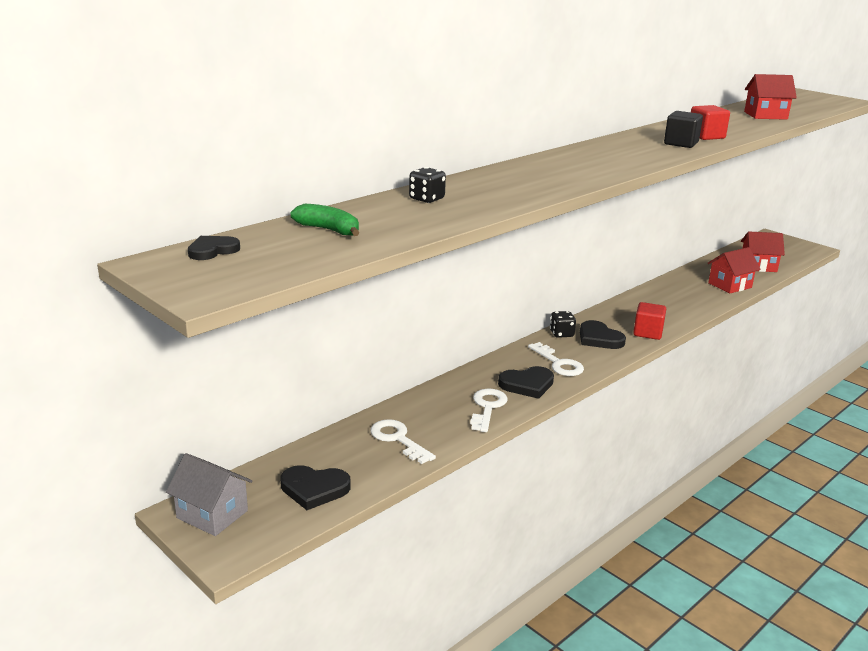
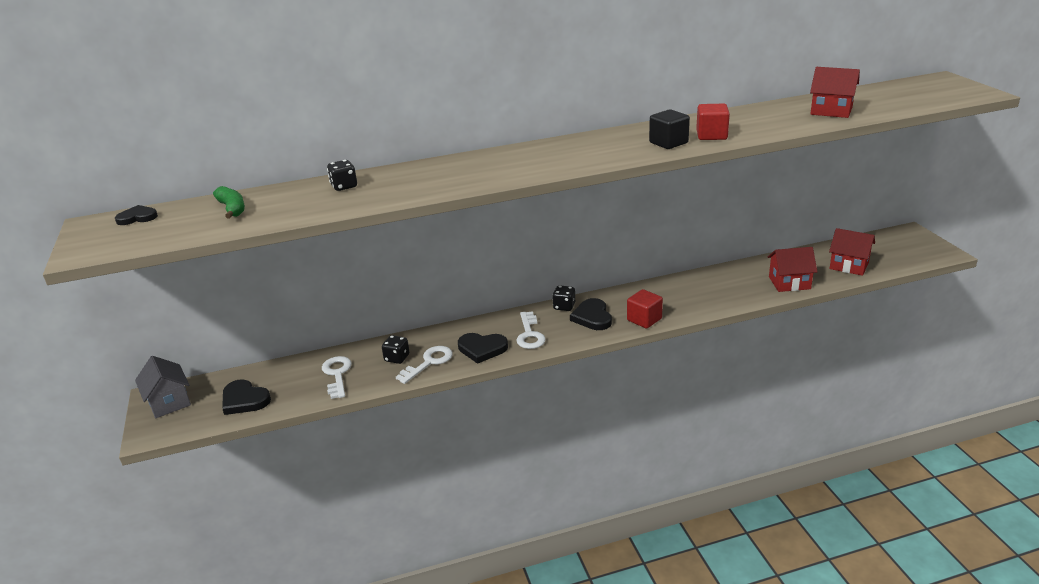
camera: 30 degrees right, 5 degrees up
(447, 410) = (397, 358): none -> black dice

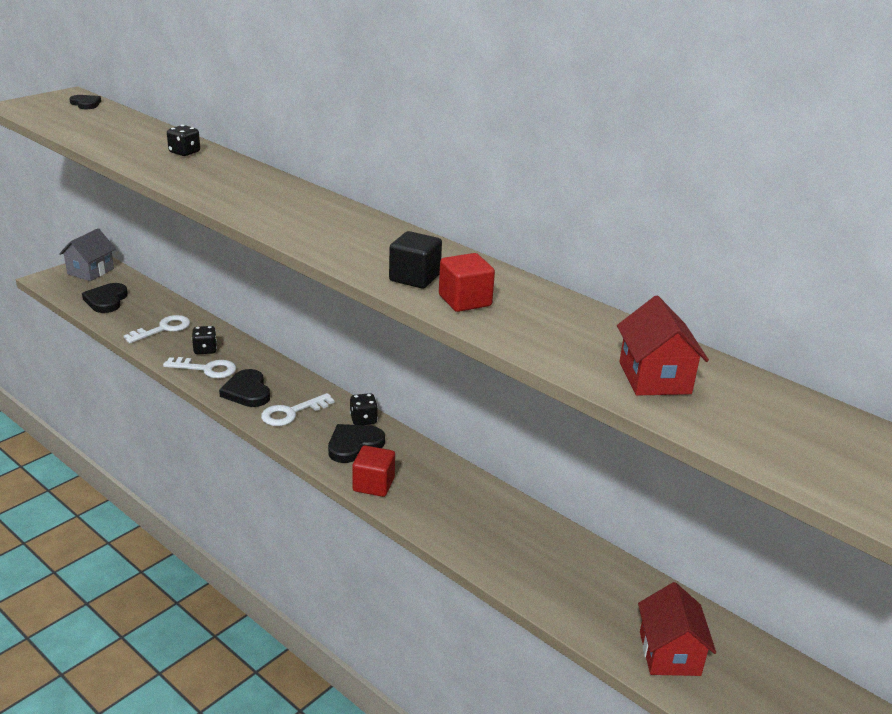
camera: 55 degrees right, 0 degrees up
(232, 209) = (116, 127): green banana -> none
(789, 283) = (561, 595): red house -> none

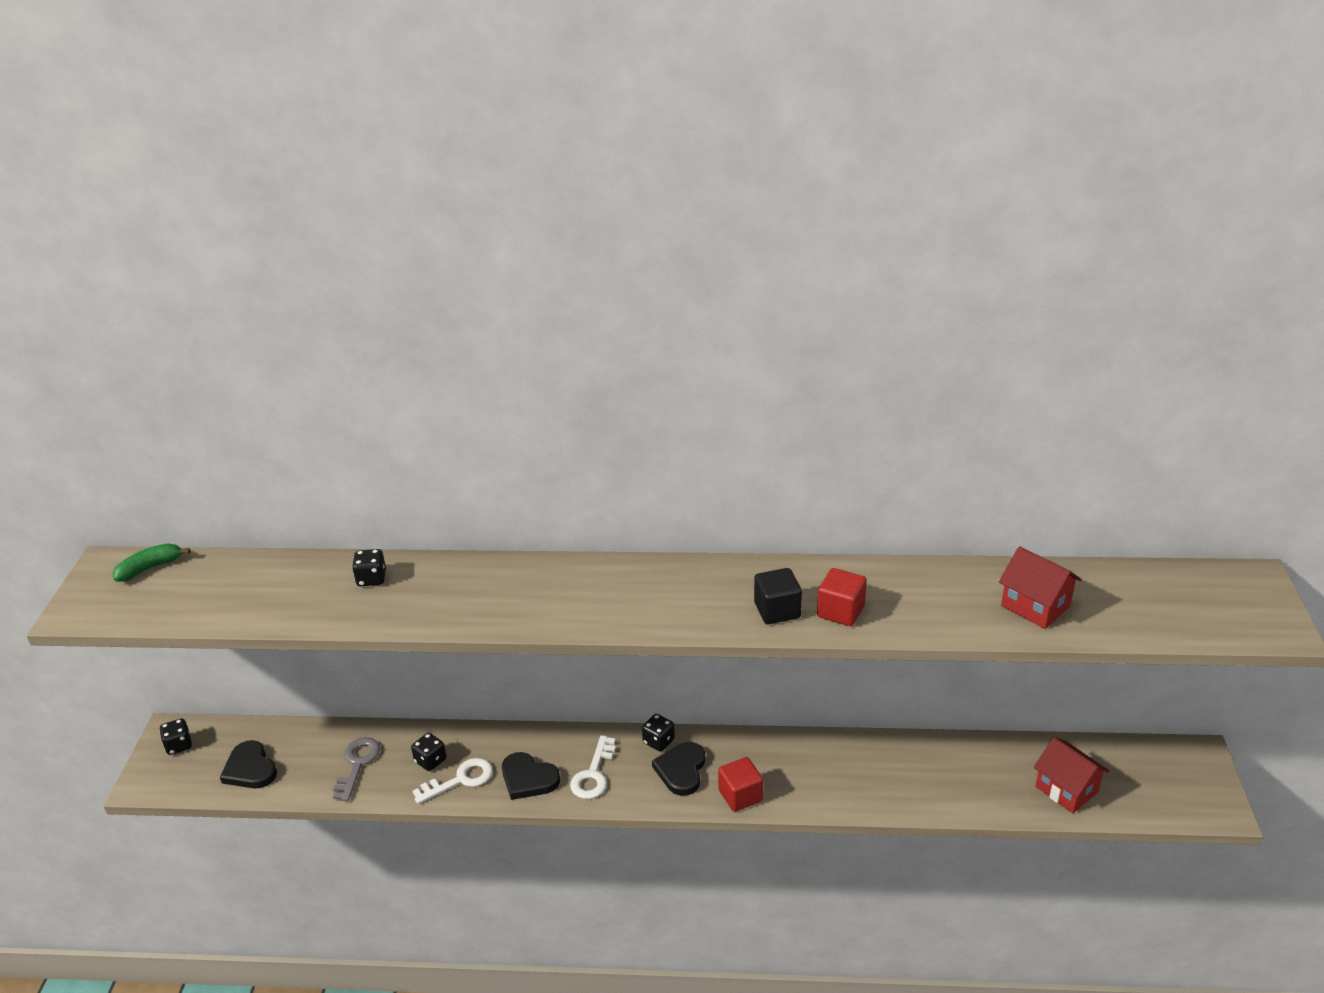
camera: 35 degrees left, 5 degrees up
(86, 104) = (150, 568): black heart -> green banana
(90, 271) = (179, 745): grey house -> black dice
(163, 329) = (357, 764): white key -> grey key

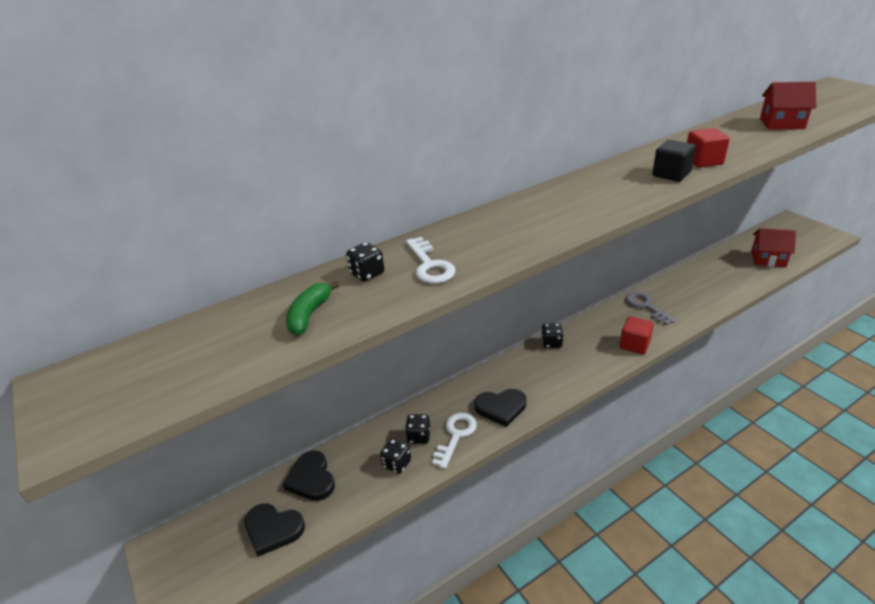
camera: 35 degrees left, 0 degrees up
(150, 568) = (120, 361): green banana -> green banana (309, 314)
(179, 745) = (180, 553): black dice -> black dice (397, 464)
(357, 764) = (364, 471): grey key -> grey key (646, 306)
(593, 774) = (538, 381): white key -> white key (430, 265)
(681, 770) = (585, 350): black heart -> black heart (311, 479)

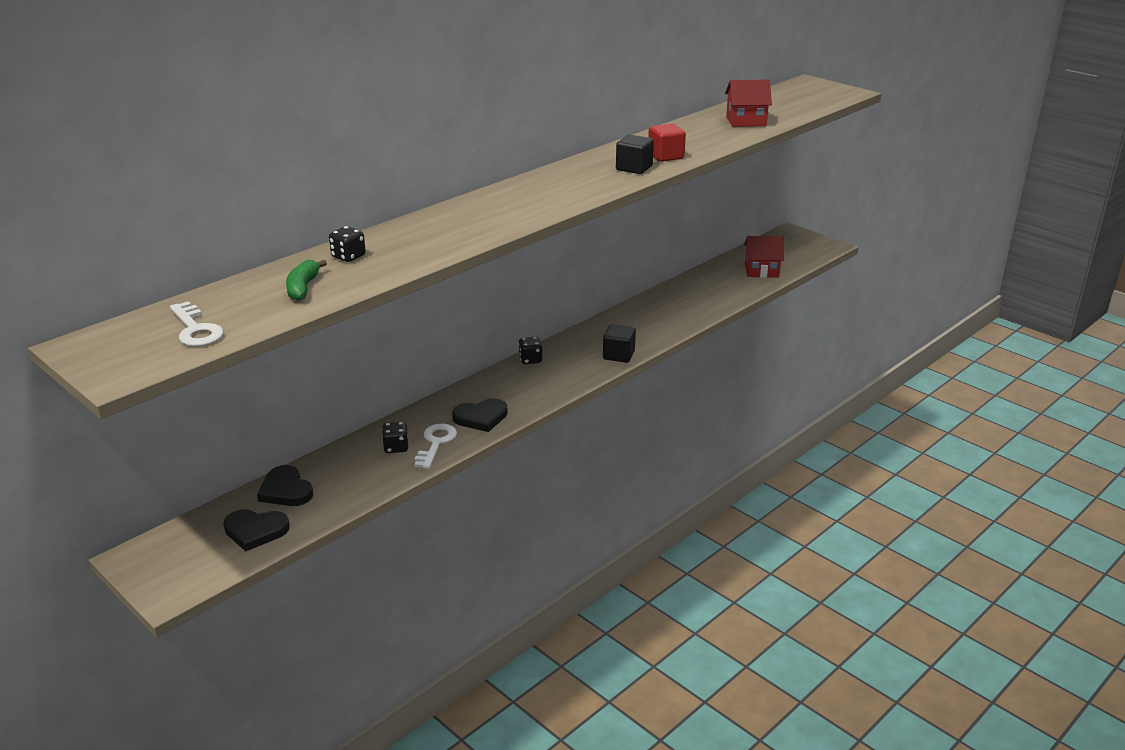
camera: 15 degrees left, 5 degrees down
(397, 464) = (376, 470): black dice -> none
(430, 265) = (408, 248): white key -> white key (196, 329)
(634, 345) = (618, 355): red cube -> black cube
(646, 306) = (631, 321): grey key -> none

